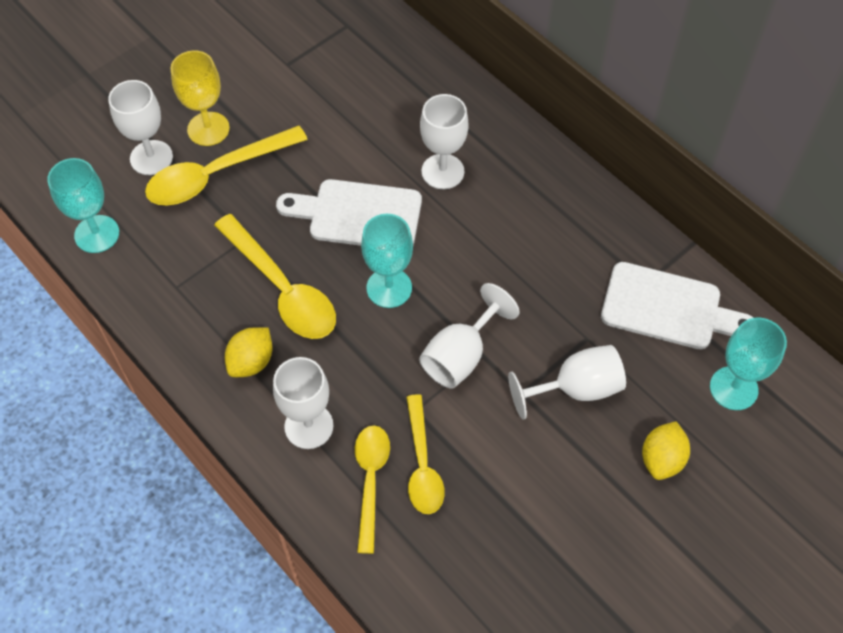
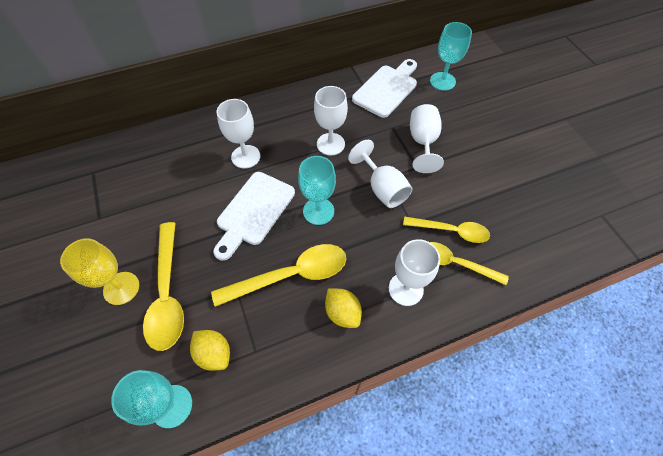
camera: 70 degrees left, 0 degrees up
(151, 158) = (121, 339): white goblet -> white goblet (330, 144)
(661, 459) = (475, 121): yellow lemon -> yellow lemon (214, 353)

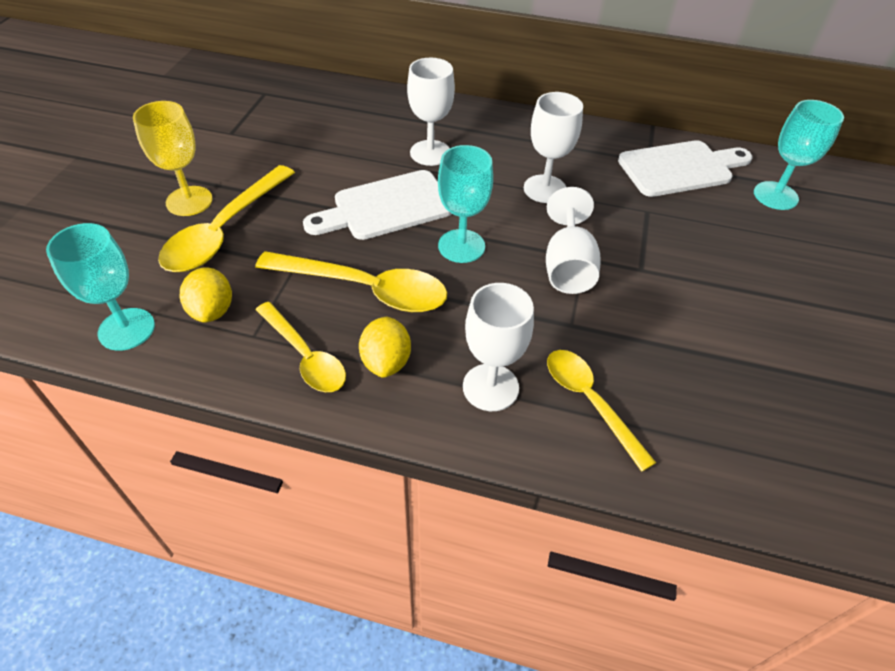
camera: 35 degrees right, 10 degrees down
(422, 142) = (676, 247): white goblet -> none
(451, 231) = (620, 364): yellow spoon -> yellow spoon (305, 356)

